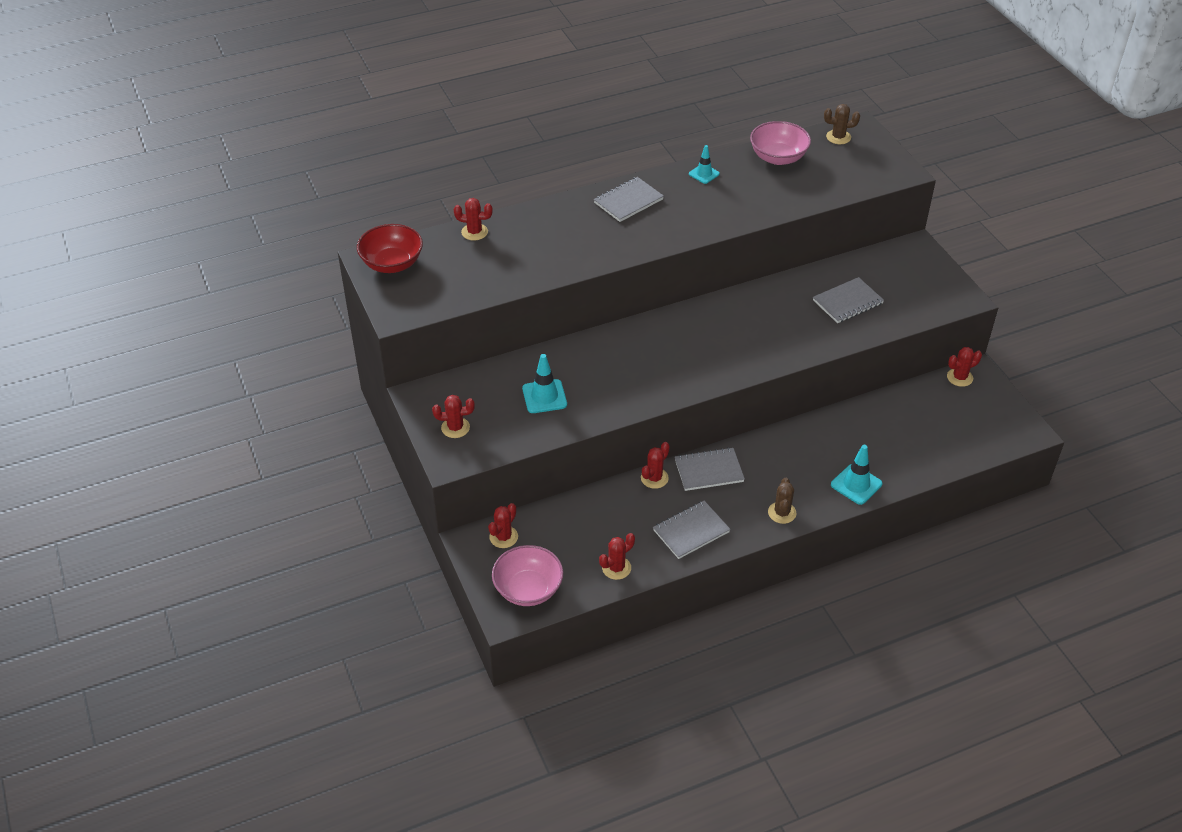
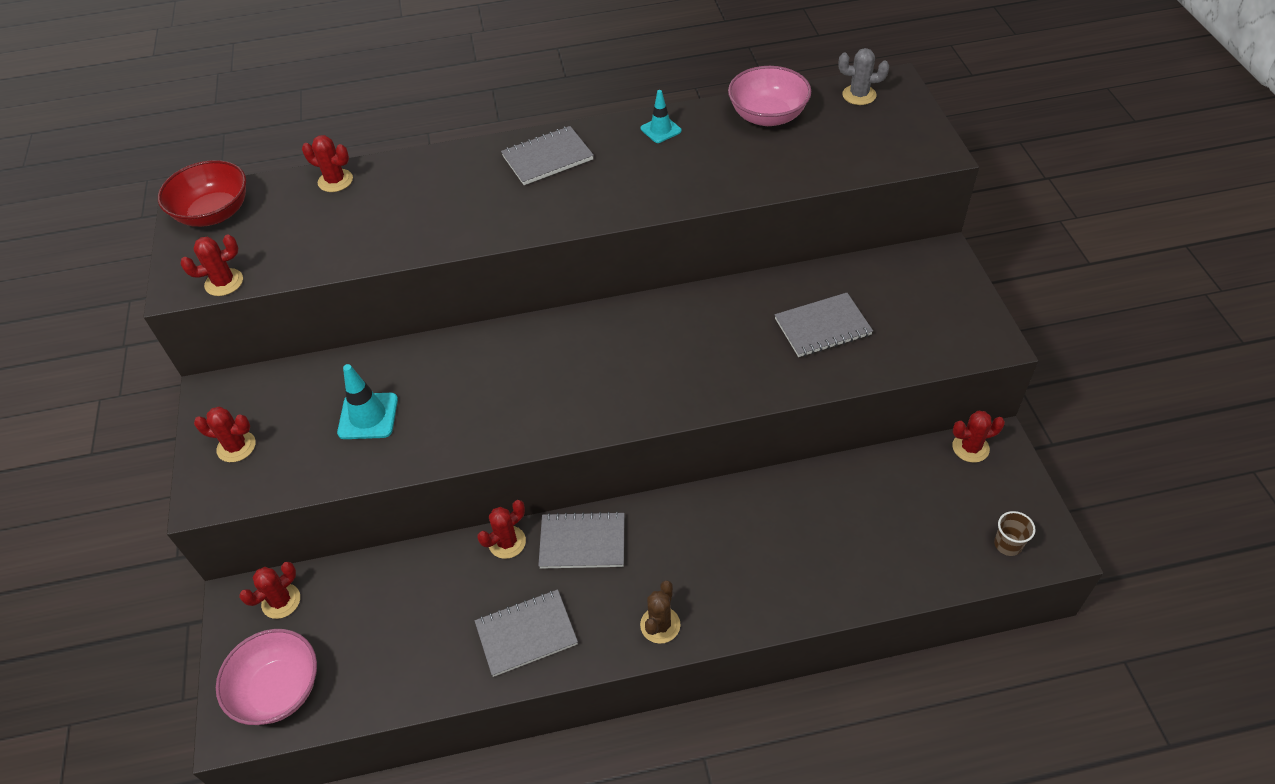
camera: 15 degrees right, 5 degrees up
(616, 568) = (406, 676): red cactus -> red cactus (224, 282)
(838, 137) = (859, 95): brown cactus -> grey cactus
(856, 484) = (778, 596): turquoise traffic cone -> none
(999, 433) = (1008, 544): none -> brown cup

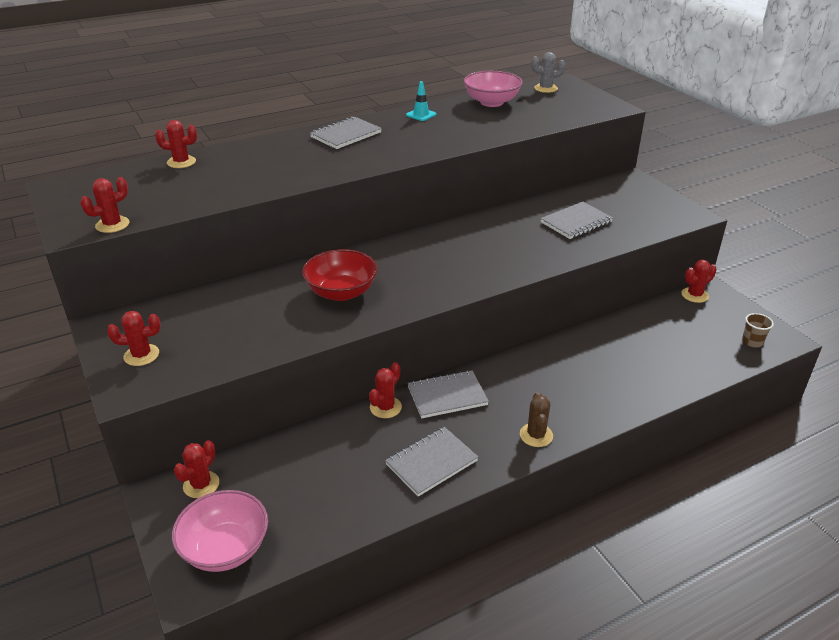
camera: 20 degrees left, 15 degrees down
(214, 213) = (83, 189): red bowl -> red bowl (341, 292)
(368, 416) = (253, 319): turquoise traffic cone -> none

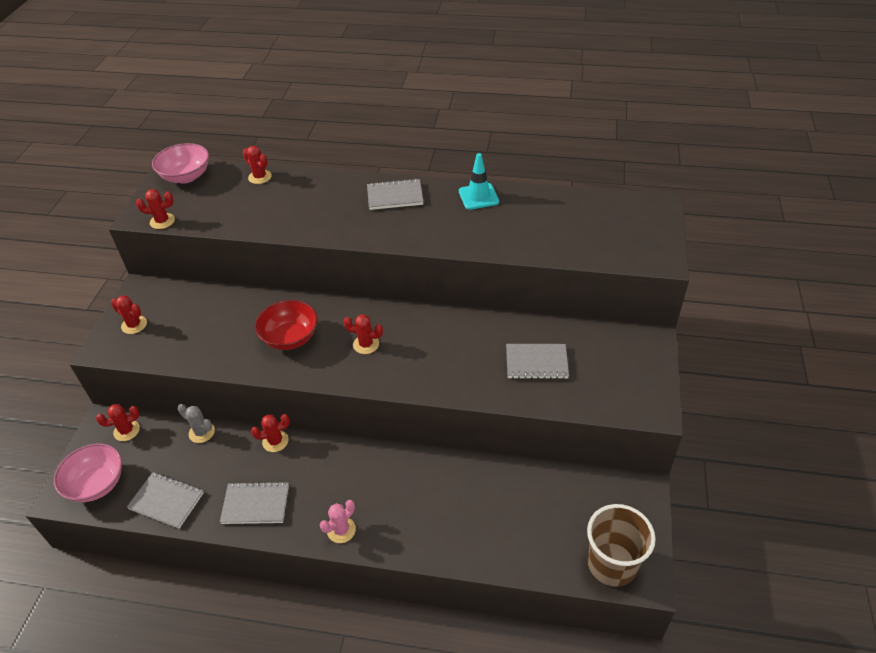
camera: 40 degrees right, 10 degrees up
(421, 115) = (478, 196): turquoise traffic cone -> turquoise traffic cone, size x1.53
(447, 396) = (321, 458): grey notebook -> grey notebook (166, 501)
(491, 102) = (556, 206): pink bowl -> pink bowl (186, 176)
(536, 435) = (341, 530): brown cactus -> pink cactus
(545, 88) = (629, 207): grey cactus -> grey cactus (201, 432)
(694, 295) = (621, 485): red cactus -> red cactus (366, 344)
(752, 342) = (612, 564): brown cup -> brown cup, size x2.30

